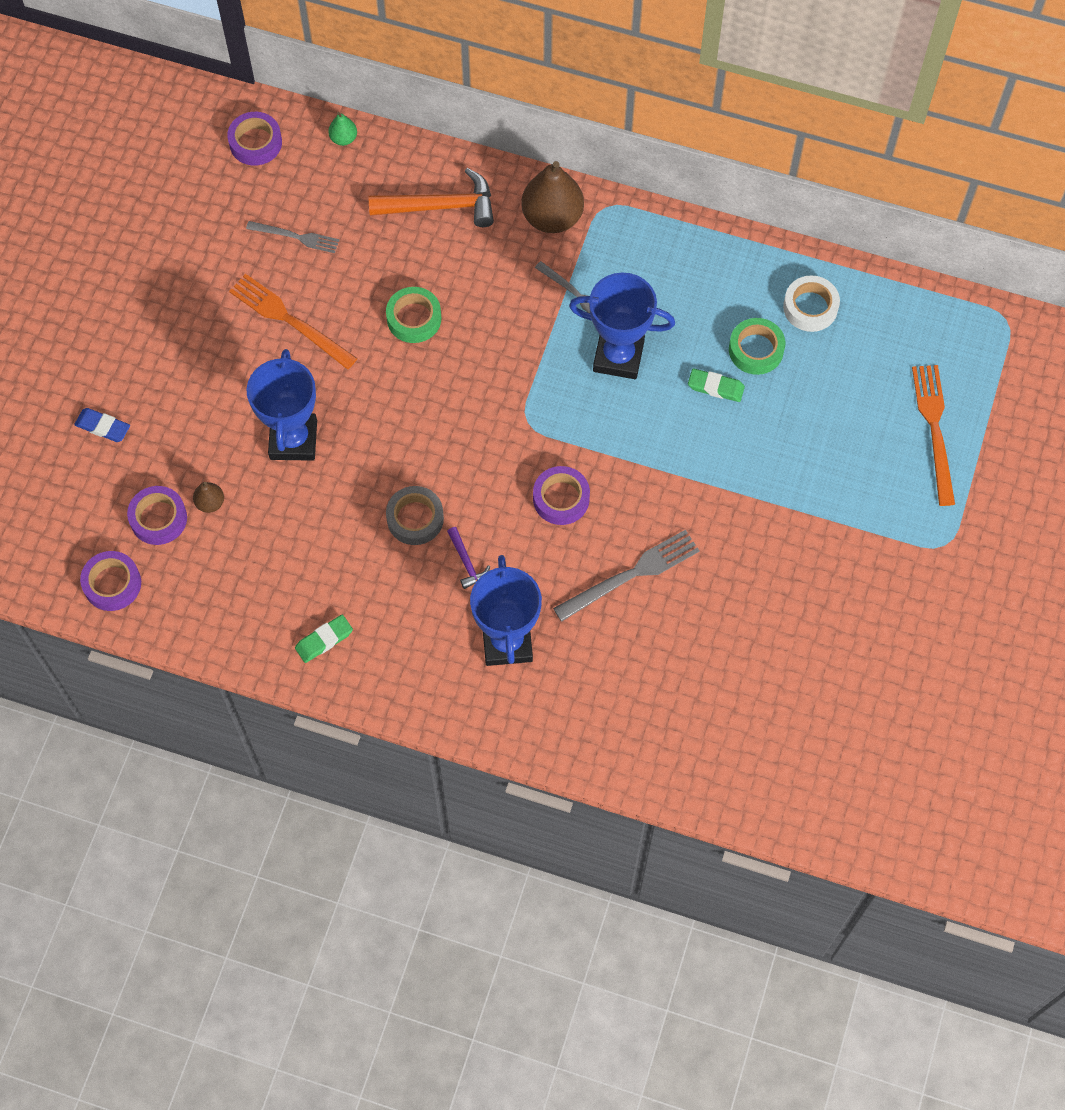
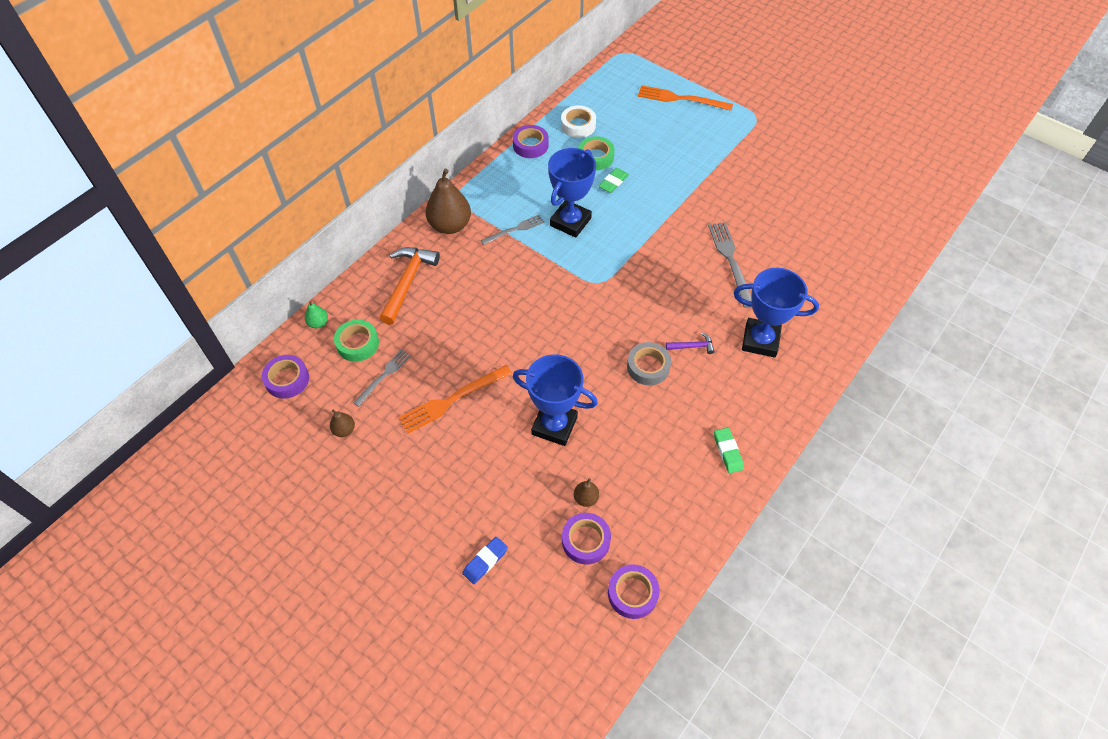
camera: 70 degrees left, 10 degrees down
(212, 228) = (344, 430): none -> brown pear
(414, 318) = (489, 323): green tape -> green tape (357, 343)
(561, 498) = (662, 281): purple tape -> purple tape (530, 145)

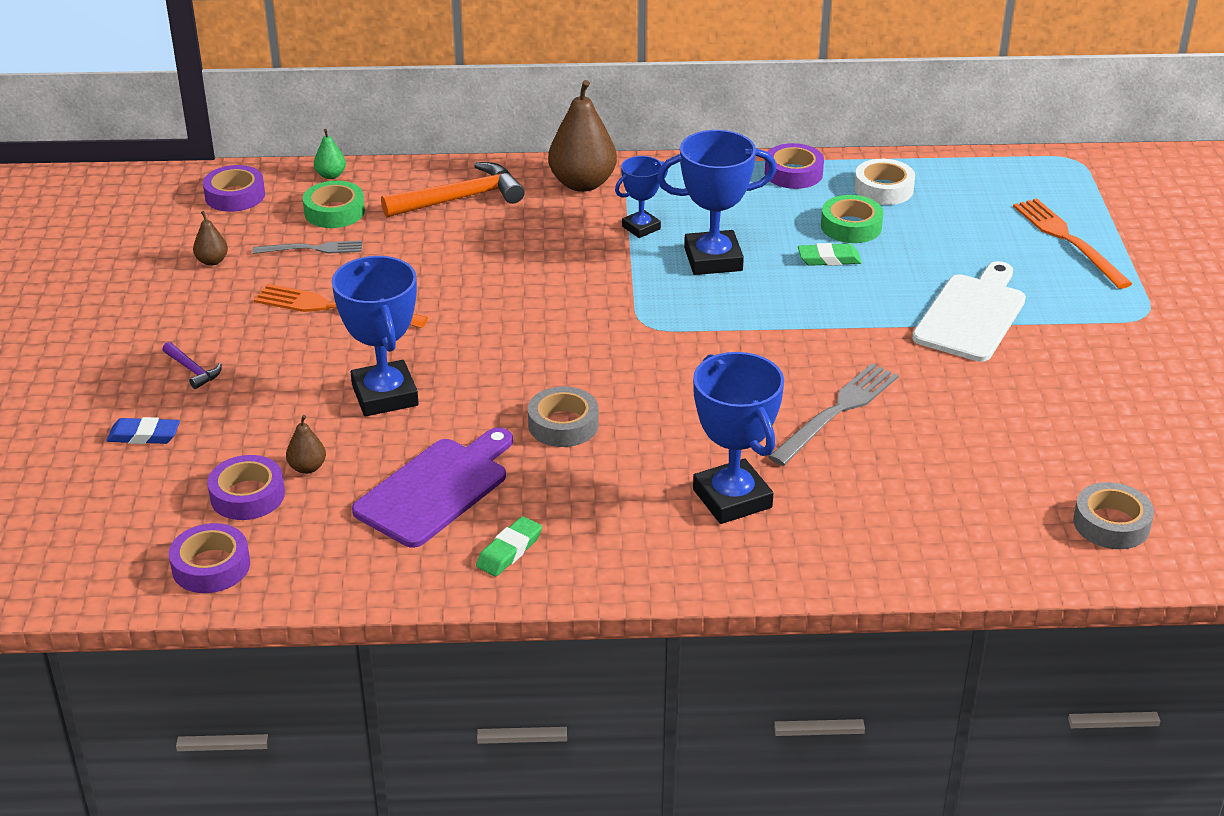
camera: 50 degrees right, 20 degrees down
(515, 230) = (641, 228): grey fork -> blue trophy
(653, 452) = (436, 489): none -> purple cutting board
(692, 346) = (644, 445): purple hammer -> purple hammer (193, 370)
(703, 167) = (971, 315): none -> white cutting board
(881, 229) = (1111, 524): none -> grey tape

